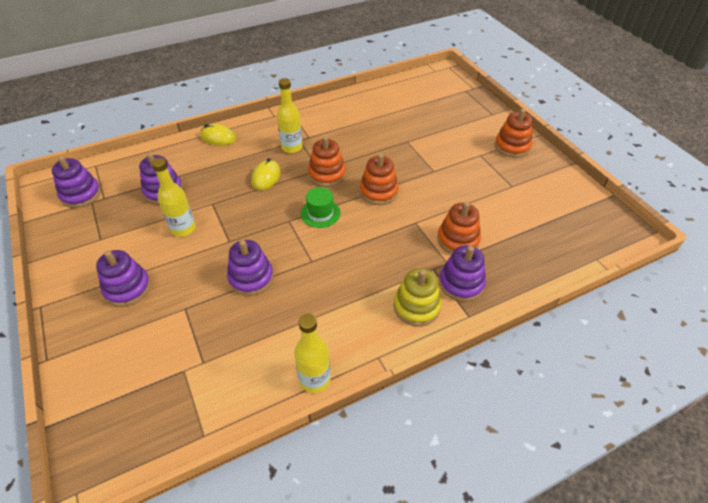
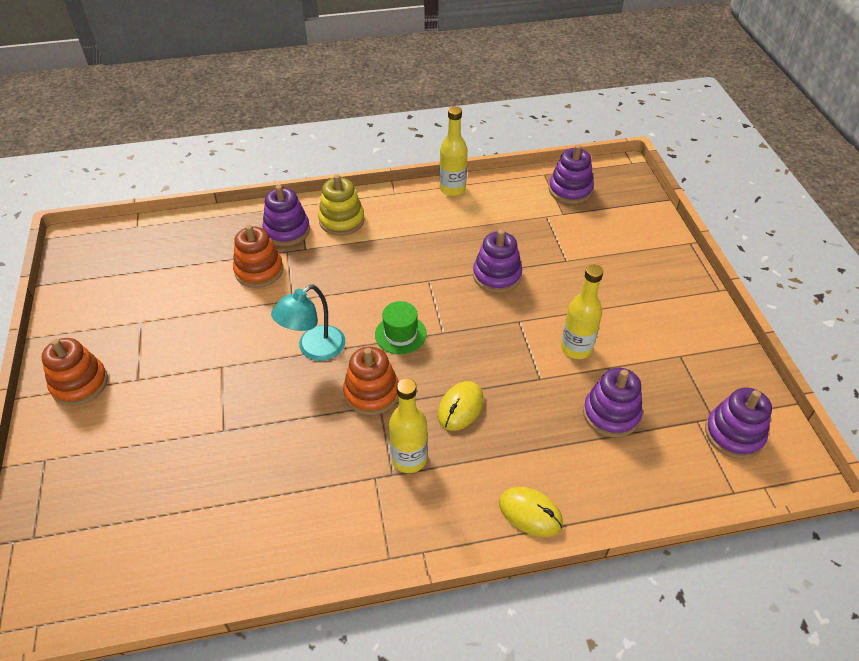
camera: 165 degrees left, 0 degrees up
(127, 288) = (630, 290): purple stacking toy -> purple stacking toy (570, 190)
(378, 192) = (314, 349): orange stacking toy -> turquoise lamp

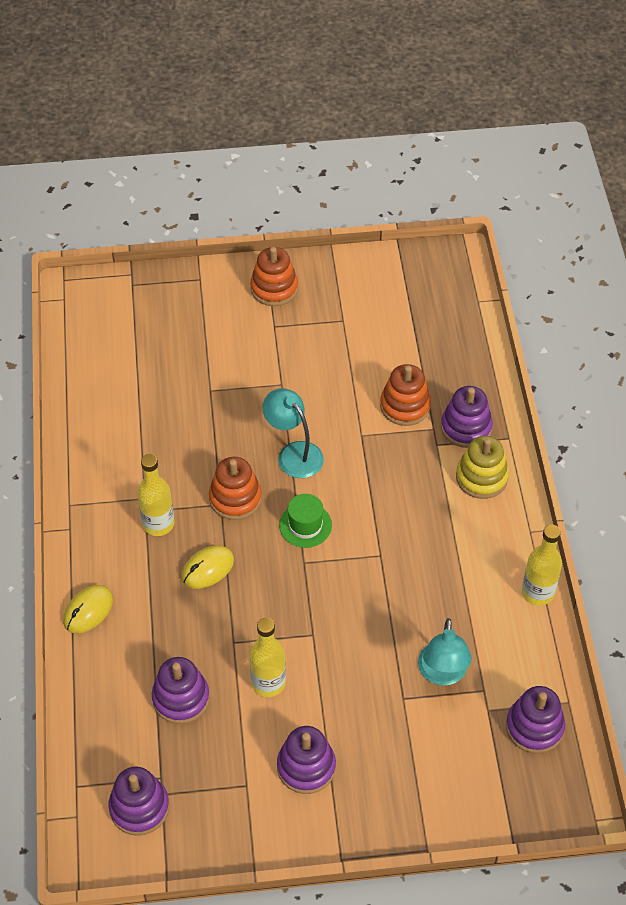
camera: 95 degrees right, 5 degrees up
(460, 407) = (207, 569): yellow mouse -> yellow mouse turned 75 degrees counterclockwise
(497, 275) = (382, 622): purple stacking toy -> purple stacking toy (306, 767)
(538, 238) = (442, 674): none -> turquoise lamp

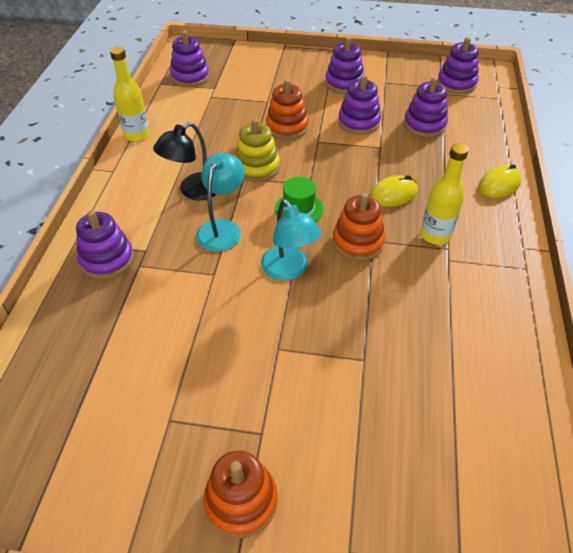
camera: 165 degrees left, 5 degrees down
(268, 683) = (358, 122): yellow bottle -> purple stacking toy
(405, 406) = (154, 293): orange stacking toy -> orange stacking toy (287, 127)
(426, 523) = (193, 191): none -> black lamp
(442, 674) = (234, 107): turquoise lamp -> turquoise lamp (222, 228)
(481, 477) = (123, 215): yellow stacking toy -> yellow stacking toy (257, 167)

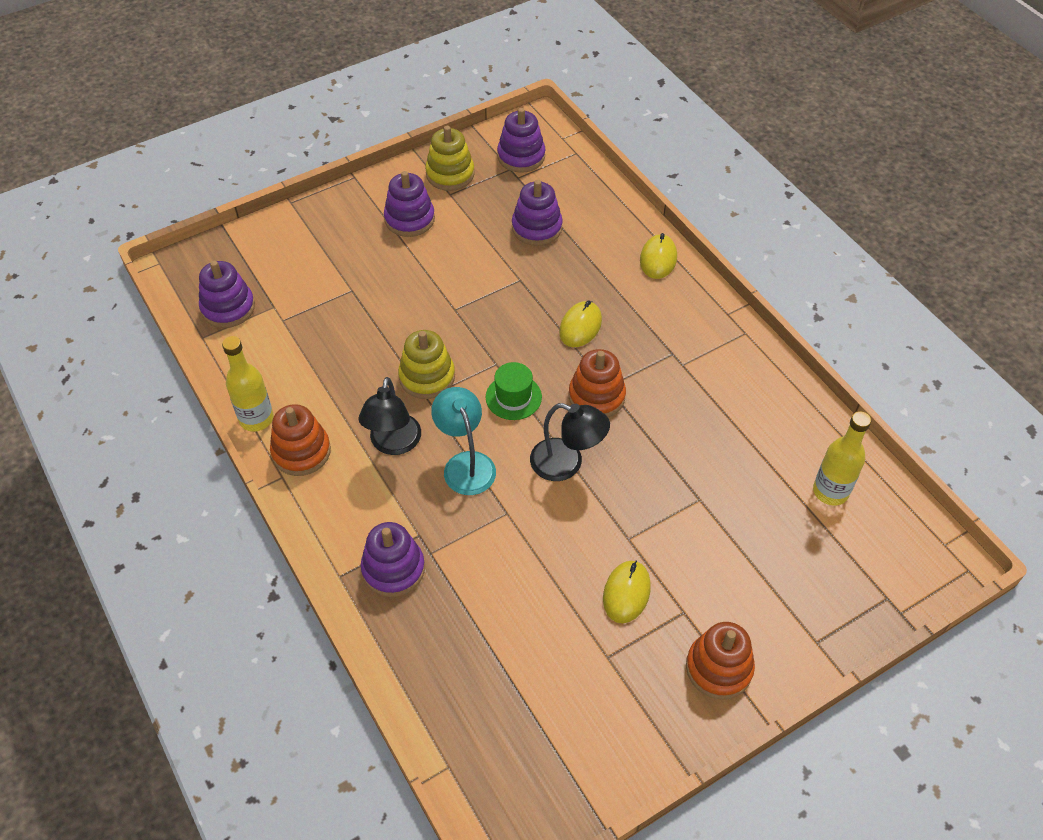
camera: 40 degrees left, 5 degrees up
(234, 385) = (626, 593): none -> yellow mouse
(287, 127) = (407, 310): orange stacking toy -> orange stacking toy (301, 452)
(289, 270) = (567, 464): turquoise lamp -> black lamp
(358, 122) = (472, 262): purple stacking toy -> none
(397, 73) = (450, 174): none -> yellow stacking toy
(435, 235) = (652, 347): yellow bottle -> yellow bottle (830, 491)

